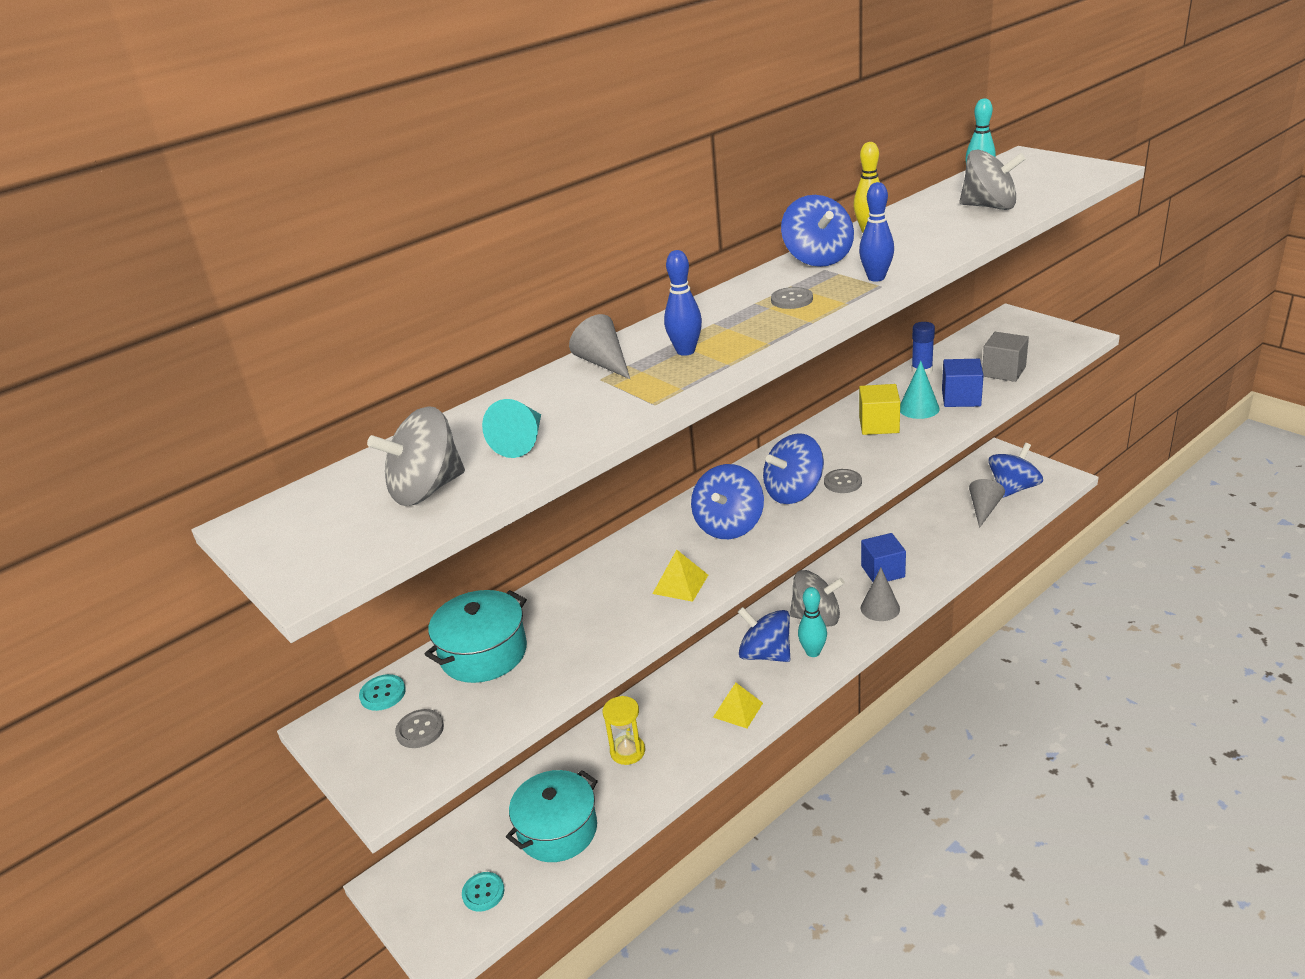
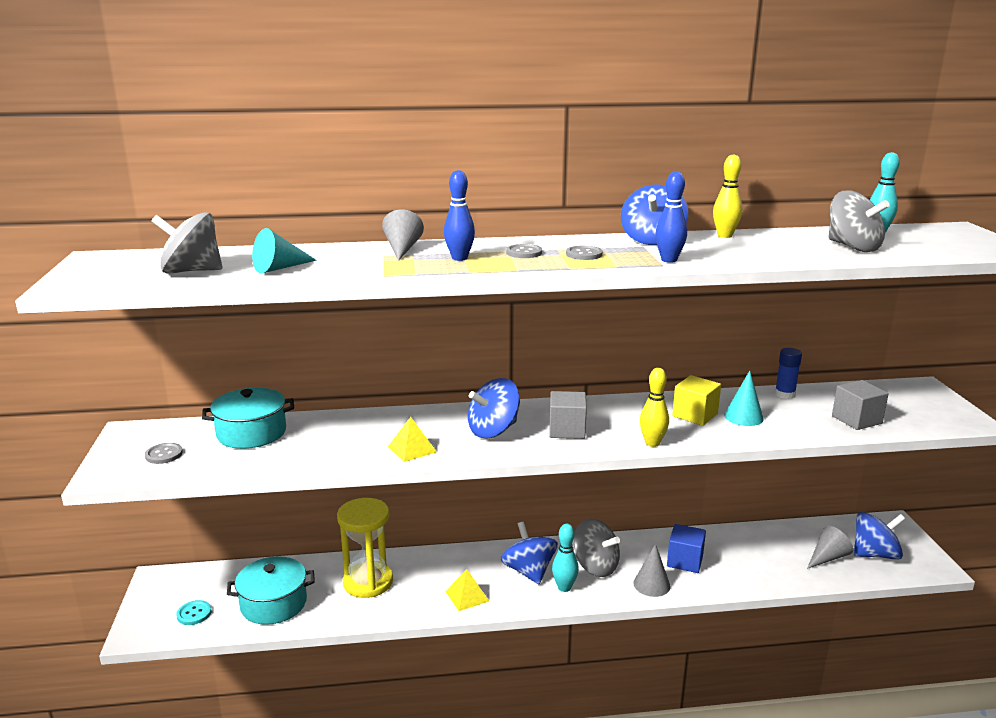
camera: 30 degrees right, 10 degrees down
(383, 694) = (175, 428): turquoise button -> none
(627, 751) = (368, 582): yellow hourglass -> yellow hourglass, size x1.68
(794, 492) = (567, 430): blue spinning top -> grey cube
(842, 482) = (611, 438): grey button -> grey button (524, 253)
(882, 470) = (652, 443): none -> yellow bowling pin
(961, 398) = (790, 423): blue cube -> none

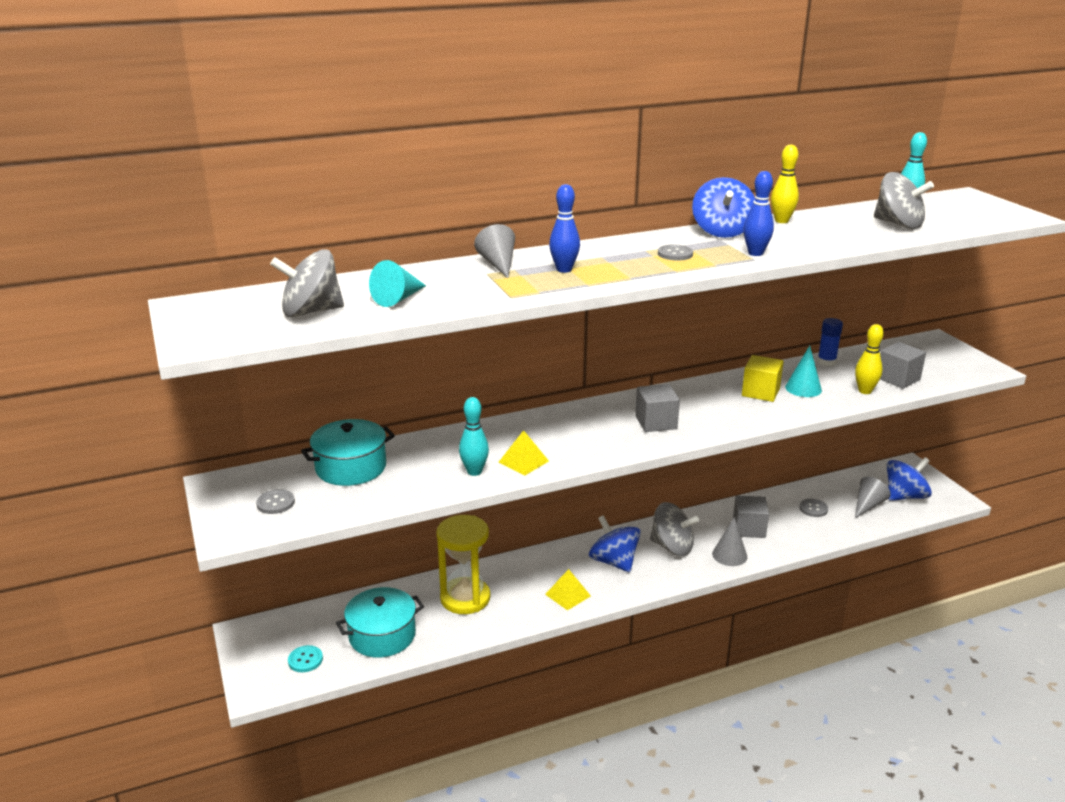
camera: 15 degrees left, 5 degrees up
(493, 430) = (588, 432): blue spinning top -> none
(524, 253) = (618, 257): grey button -> grey button (813, 509)
(564, 587) = (653, 571): turquoise bowling pin -> turquoise bowling pin (474, 472)
(652, 443) = (739, 424): yellow bowling pin -> yellow bowling pin (865, 391)
(685, 561) = (749, 528): blue cube -> grey cube

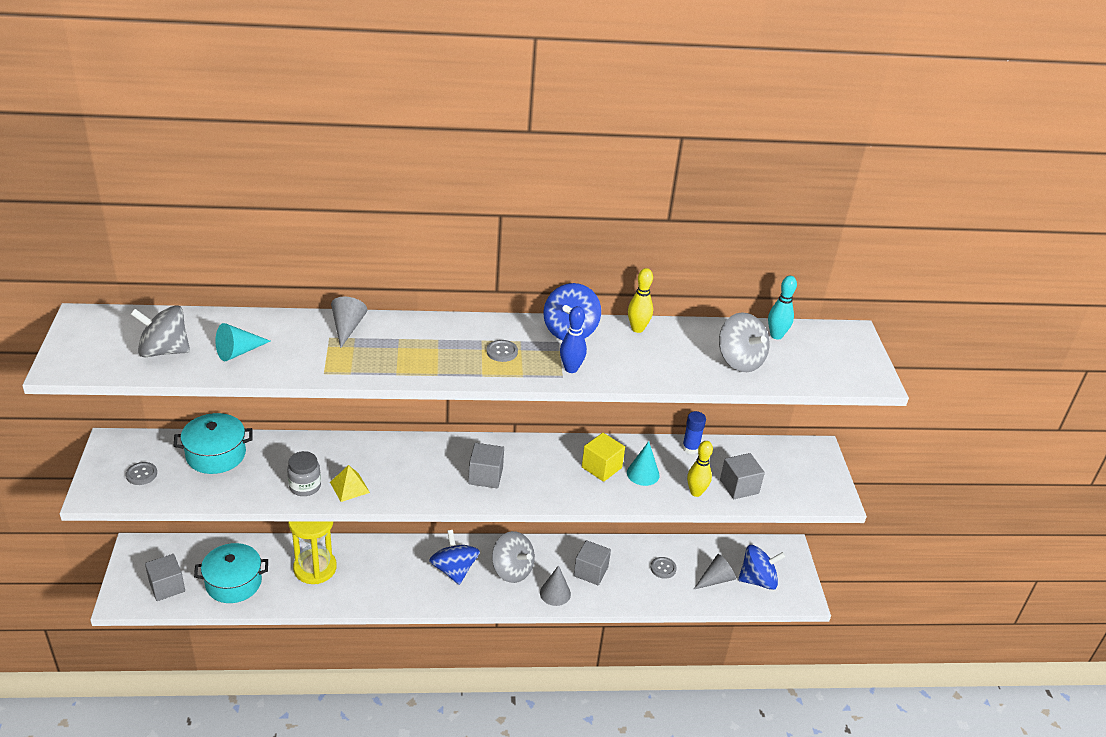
camera: 15 degrees right, 10 degrees up
(305, 660) = (167, 586): turquoise button -> grey cube
(474, 472) = (305, 486): turquoise bowling pin -> grey jar
(564, 270) = (393, 349): blue bowling pin -> none
(568, 595) = (396, 590): yellow pyramid -> none

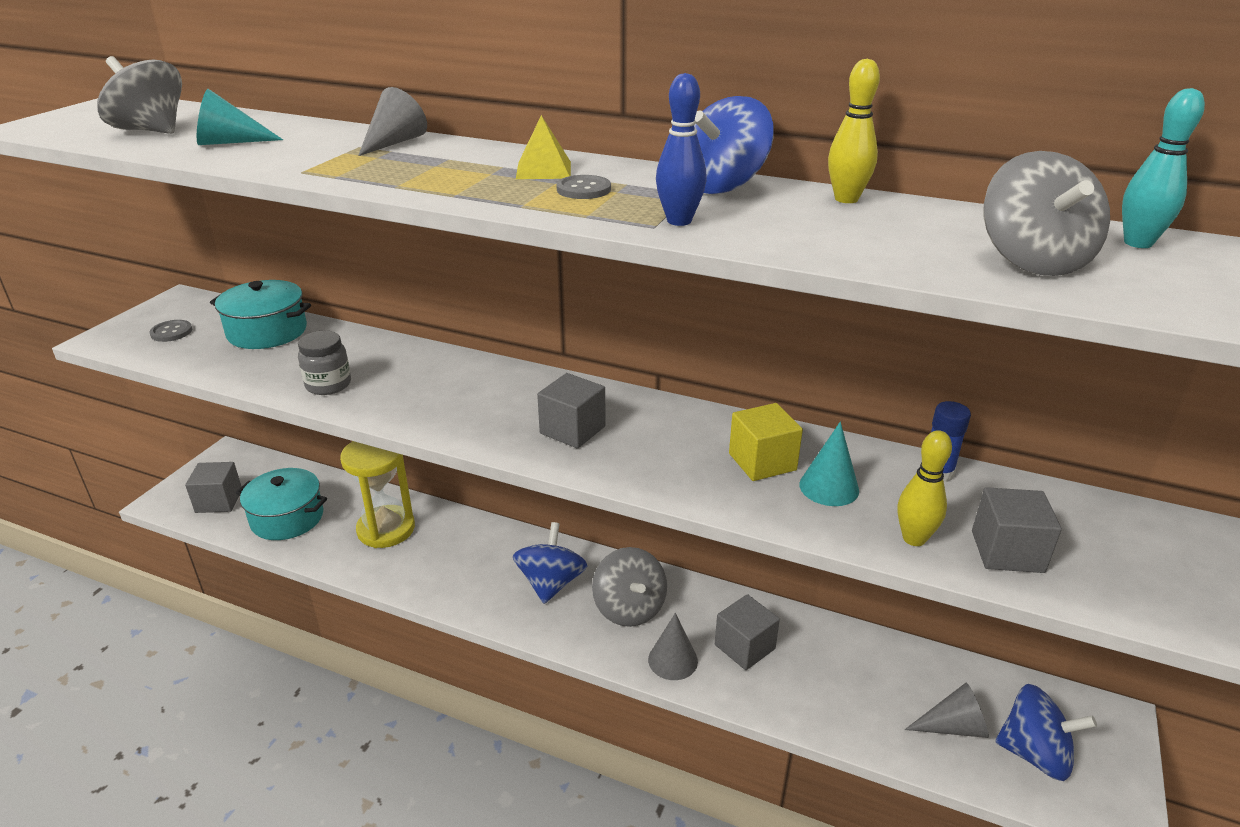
camera: 30 degrees right, 5 degrees down
(349, 487) = (380, 398): yellow pyramid -> yellow pyramid (544, 170)
(663, 568) = (866, 679): grey button -> none

